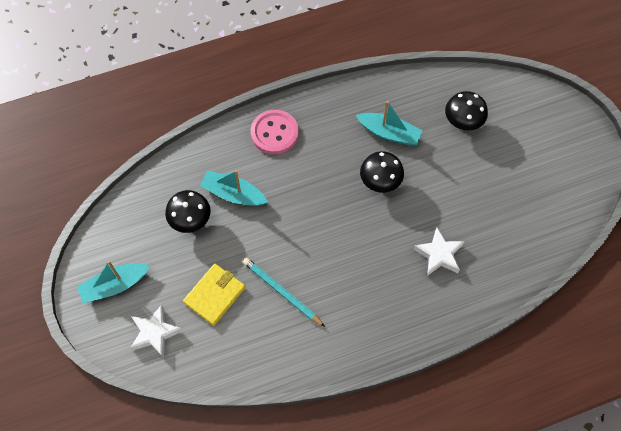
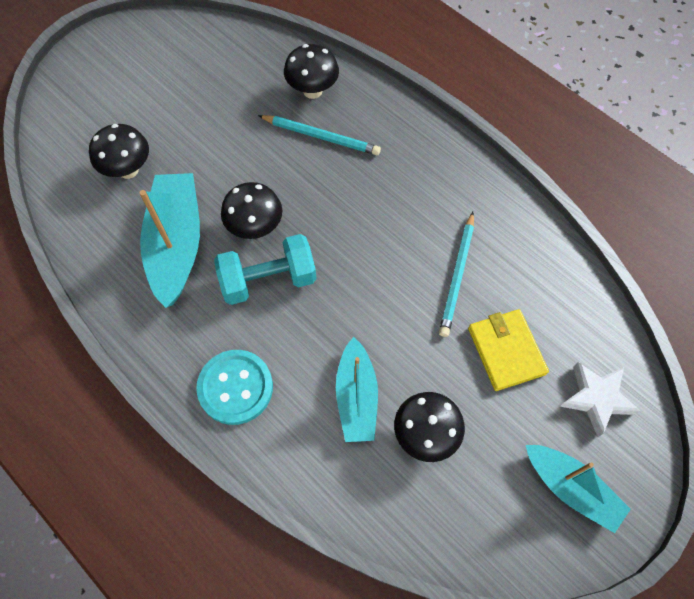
camera: 115 degrees left, 0 degrees up
(215, 295) = (506, 351): yellow wallet -> yellow wallet turned 60 degrees clockwise
(274, 133) = (235, 388): pink button -> turquoise button
(337, 176) = (268, 280): none -> turquoise dumbbell
(389, 133) = (176, 244): turquoise boat -> turquoise boat, size x1.53
(439, 254) = (321, 136): white star -> turquoise pencil
(486, 266) = (312, 91): none -> black mushroom

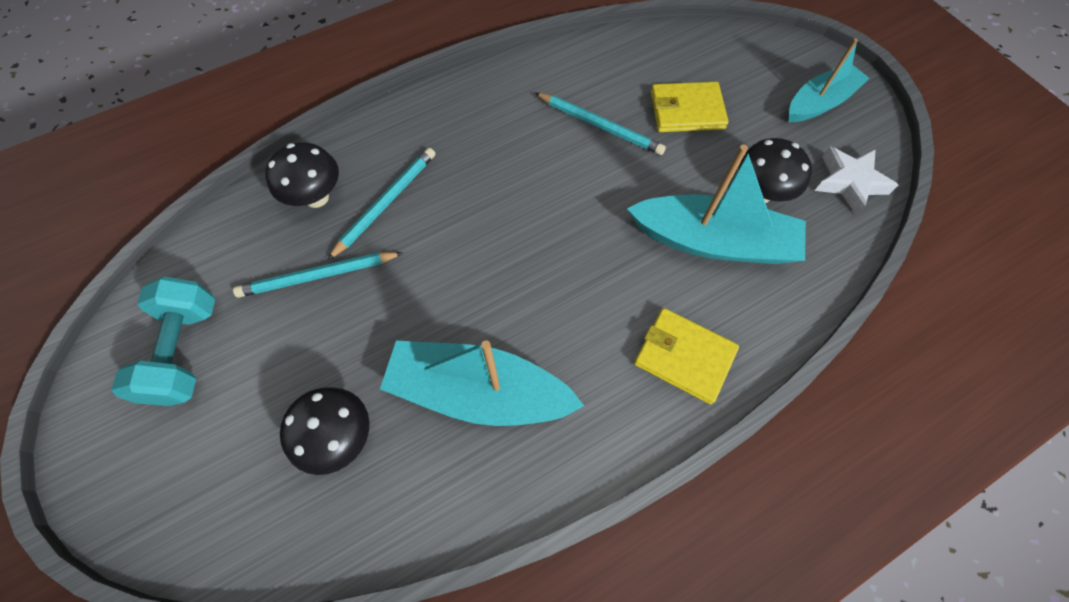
camera: 75 degrees left, 0 degrees up
(235, 388) = (684, 356): turquoise button -> yellow wallet
(245, 115) = (318, 276): none -> turquoise pencil
(255, 228) = (485, 296): black mushroom -> none
(268, 280) = (558, 296): turquoise dumbbell -> turquoise dumbbell (185, 351)
(356, 397) = (713, 241): turquoise boat -> turquoise boat, size x1.53
(596, 399) = (742, 63): white star -> white star (849, 182)

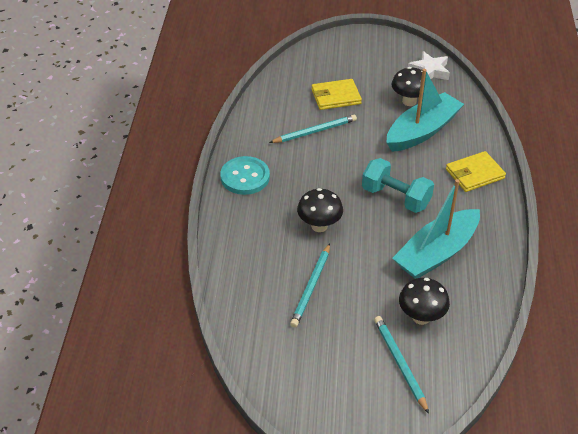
camera: 55 degrees left, 20 degrees down
(185, 351) = (313, 365): turquoise dumbbell -> turquoise dumbbell (395, 197)
(316, 197) = (253, 266): black mushroom -> black mushroom (319, 226)
(386, 203) = (286, 238): turquoise pencil -> turquoise pencil (399, 364)
(460, 106) = (245, 177): none -> turquoise button
(686, 110) = (335, 97): yellow wallet -> yellow wallet turned 45 degrees clockwise
(820, 102) = (375, 52): turquoise boat -> none

